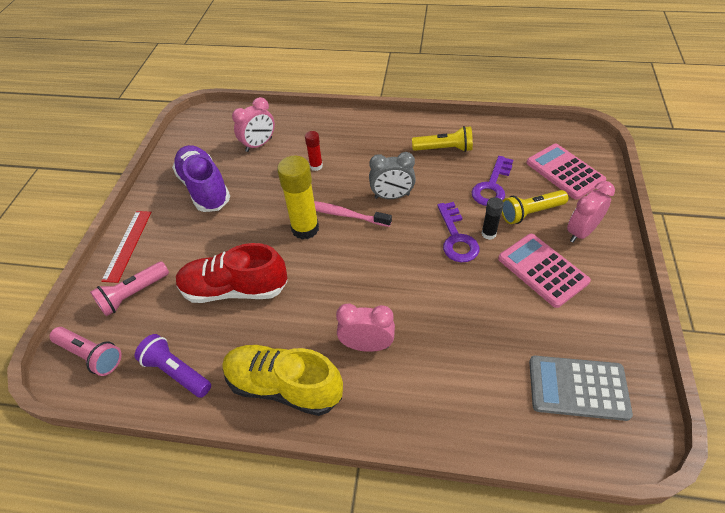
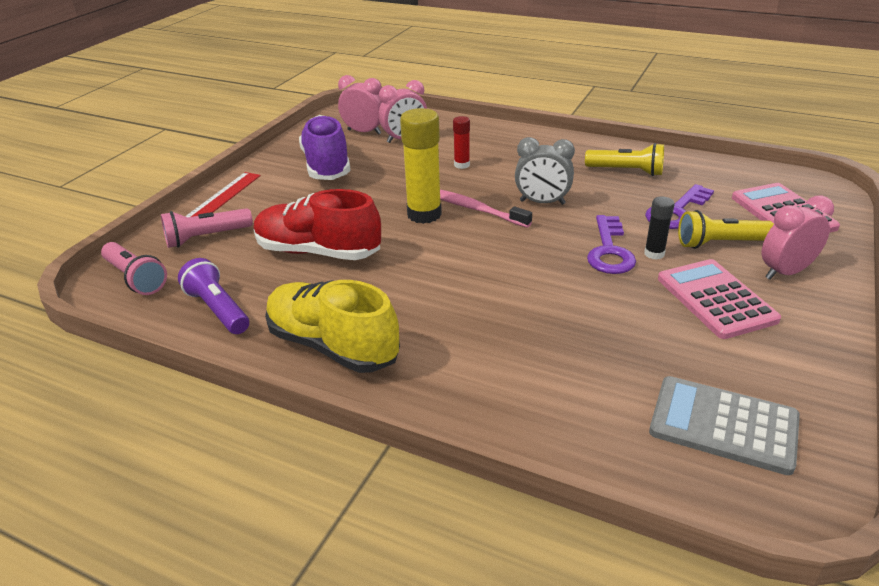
camera: 15 degrees right, 15 degrees down
(367, 345) = (451, 328): pink clock -> pink clock (364, 132)

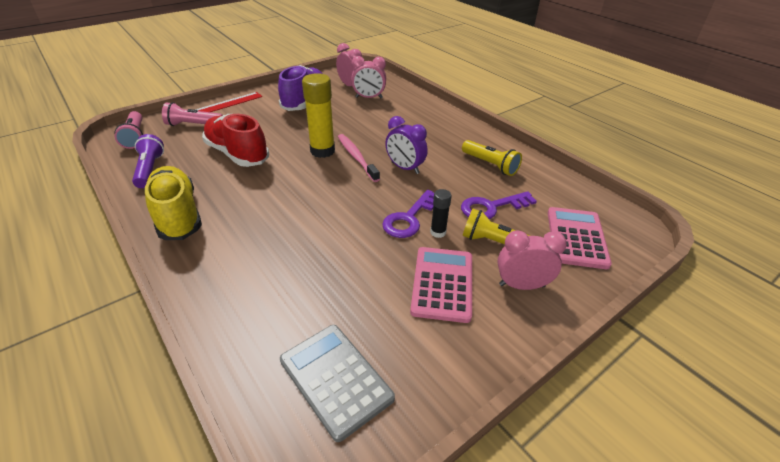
camera: 25 degrees right, 5 degrees up
(462, 165) = (383, 125): red glue stick -> none
(542, 202) = (405, 168): grey clock -> purple clock

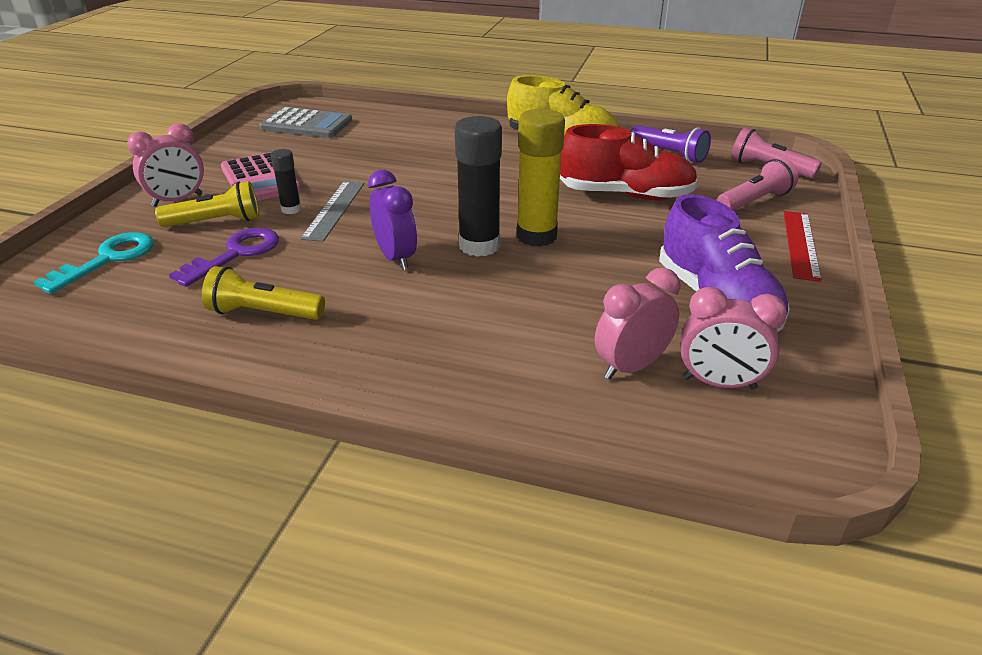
camera: 145 degrees right, 5 degrees down
(356, 157) = (479, 246): pink toothbrush -> black glue stick
(405, 168) = (396, 258): purple clock -> purple clock turned 60 degrees clockwise
(409, 218) = (334, 210): purple key -> grey ruler
(576, 238) = (108, 259): pink calculator -> turquoise key

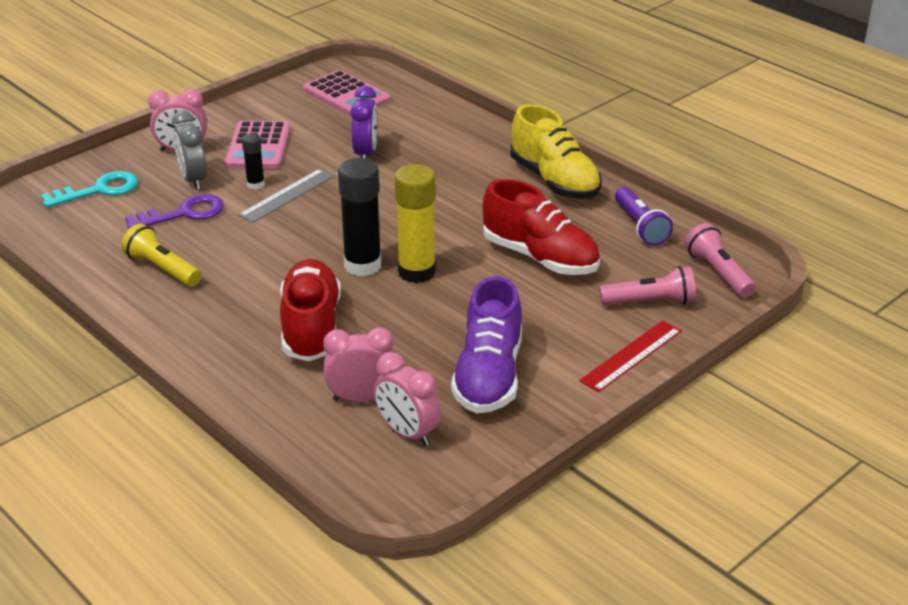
camera: 30 degrees right, 0 degrees up
(216, 222) = (193, 180): yellow flashlight -> grey clock
(306, 124) = (346, 95): grey calculator -> pink calculator
(396, 258) = (290, 255): purple clock -> purple clock (365, 153)
(495, 316) = (311, 328): none -> red shoe

